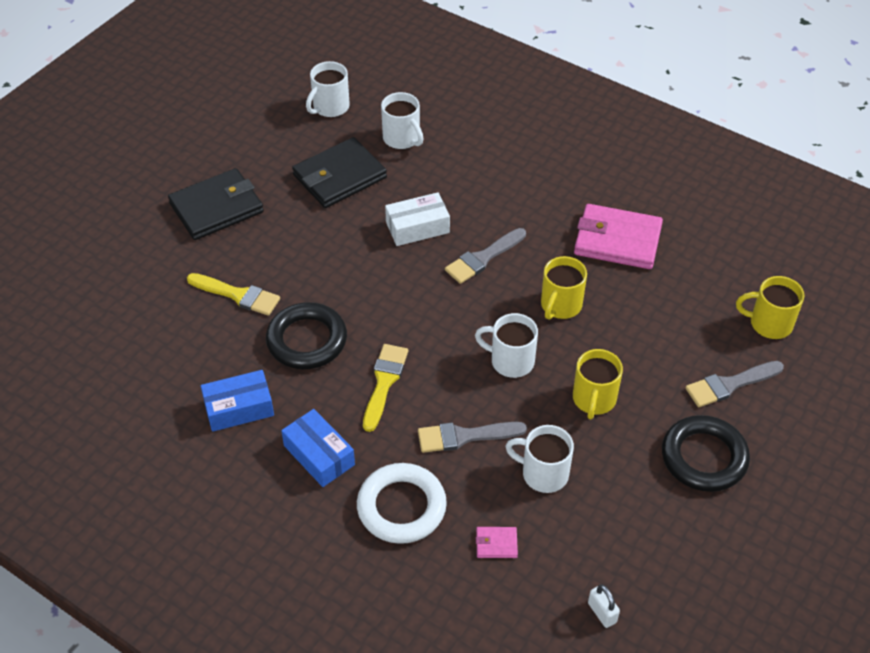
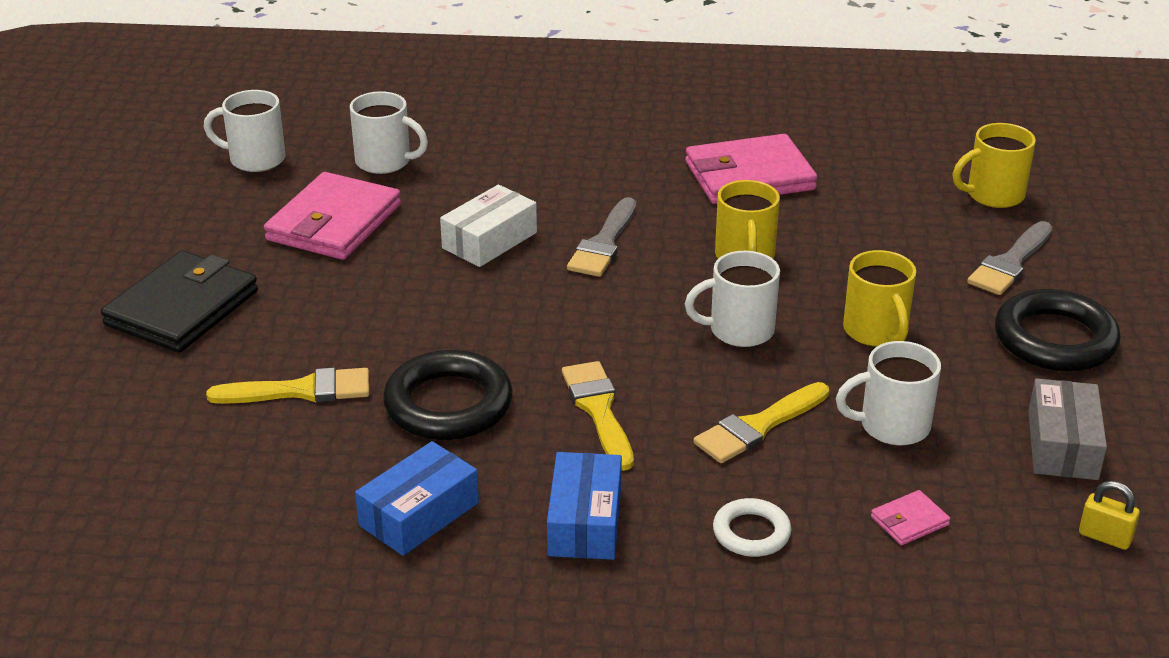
camera: 30 degrees left, 15 degrees down
(319, 455) = (584, 522): blue box -> blue box turned 75 degrees clockwise
(330, 107) = (255, 159): white mug -> white mug turned 90 degrees clockwise
(339, 176) = (334, 222): black wallet -> pink wallet
(401, 507) = (751, 533): white ring -> white ring, size x0.55
(464, 436) = (758, 426): grey brush -> yellow brush
(602, 612) = (1105, 537): white padlock -> yellow padlock
(636, 537) = (1062, 445): none -> grey box

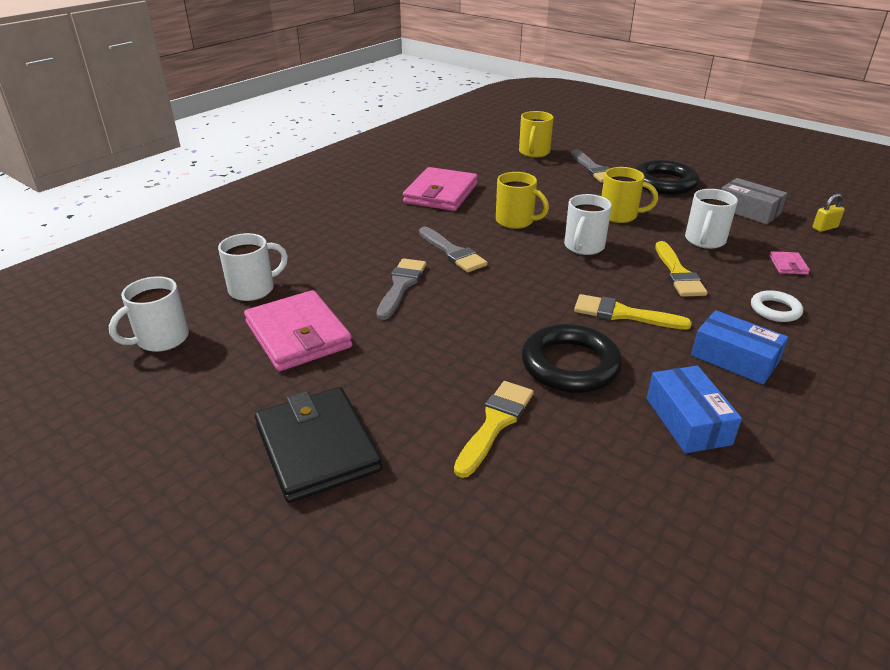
camera: 55 degrees left, 0 degrees up
(489, 240) = (401, 286): white box -> grey brush

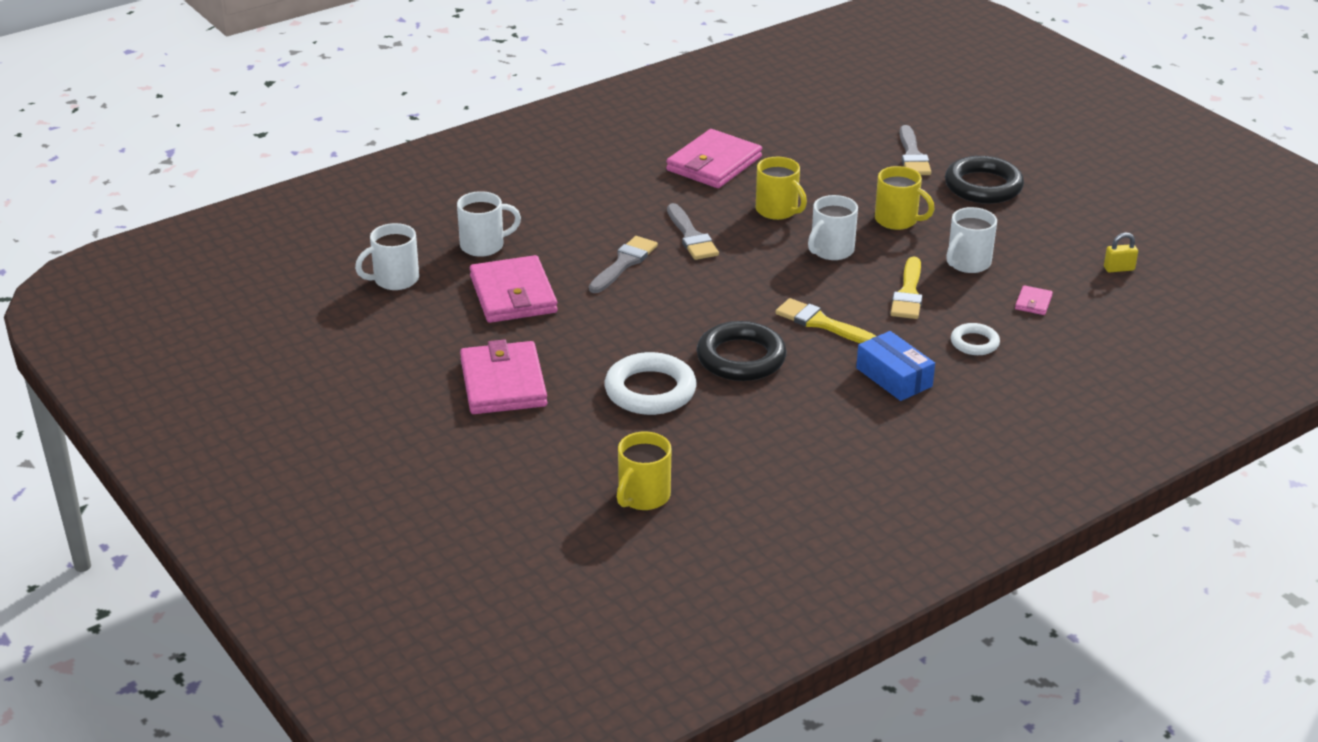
camera: 15 degrees right, 0 degrees up
(317, 447) = (503, 383): black wallet -> pink wallet
(495, 423) = (650, 390): yellow brush -> white ring
(534, 153) = (855, 121): yellow mug -> yellow mug (643, 497)
(687, 421) = (810, 415): blue box -> none
(748, 211) = (1051, 236): grey box -> none

